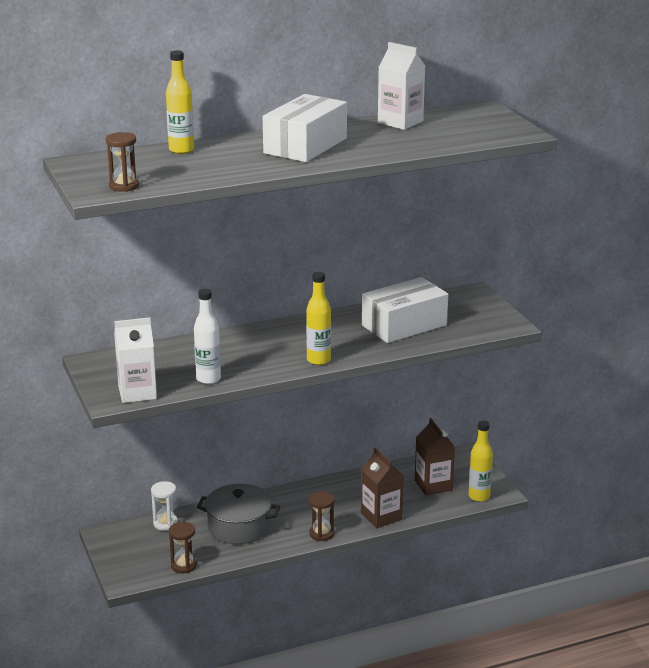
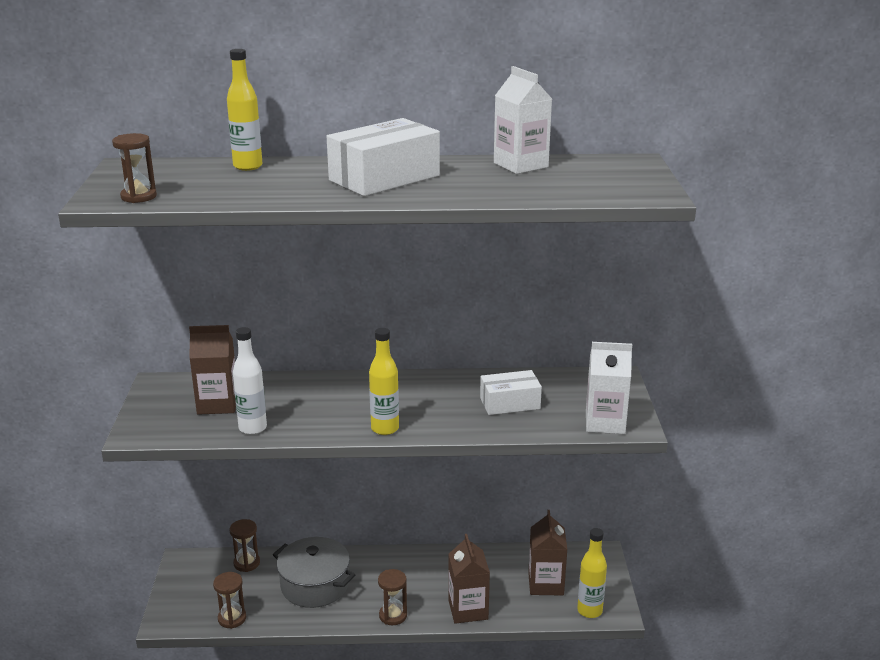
camera: 20 degrees right, 0 degrees up
(137, 393) = (169, 430): white carton -> white carton (605, 423)
(161, 367) = (218, 404): none -> brown carton
(165, 523) = (246, 563): white hourglass -> brown hourglass
(404, 325) = (510, 403): white box -> white box, size x0.63

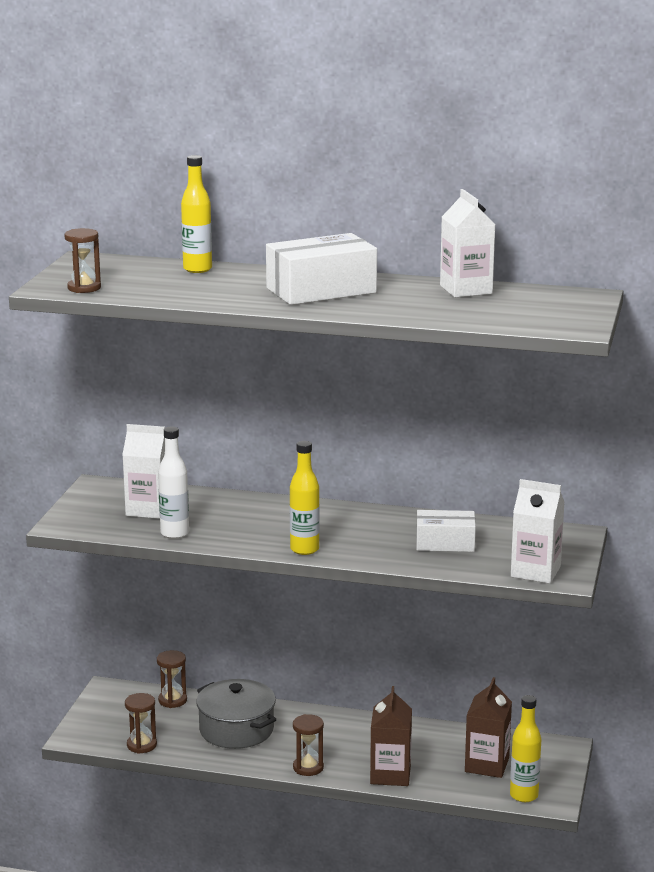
camera: 15 degrees right, 5 degrees down
(218, 404) = (149, 509): brown carton -> white carton

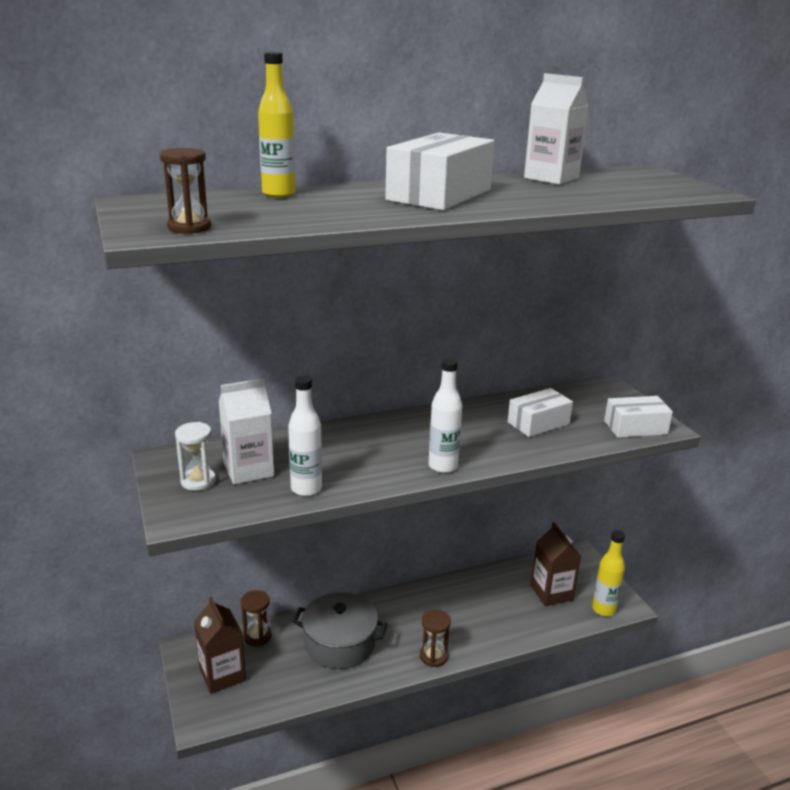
camera: 35 degrees left, 5 degrees up
(103, 507) = (198, 481): none -> white hourglass
(141, 745) = (273, 699): brown hourglass -> none
(304, 549) = (443, 466): yellow bottle -> white bottle
(390, 774) = (499, 633): brown carton -> brown carton (222, 674)
(535, 571) = (635, 427): white carton -> white box

